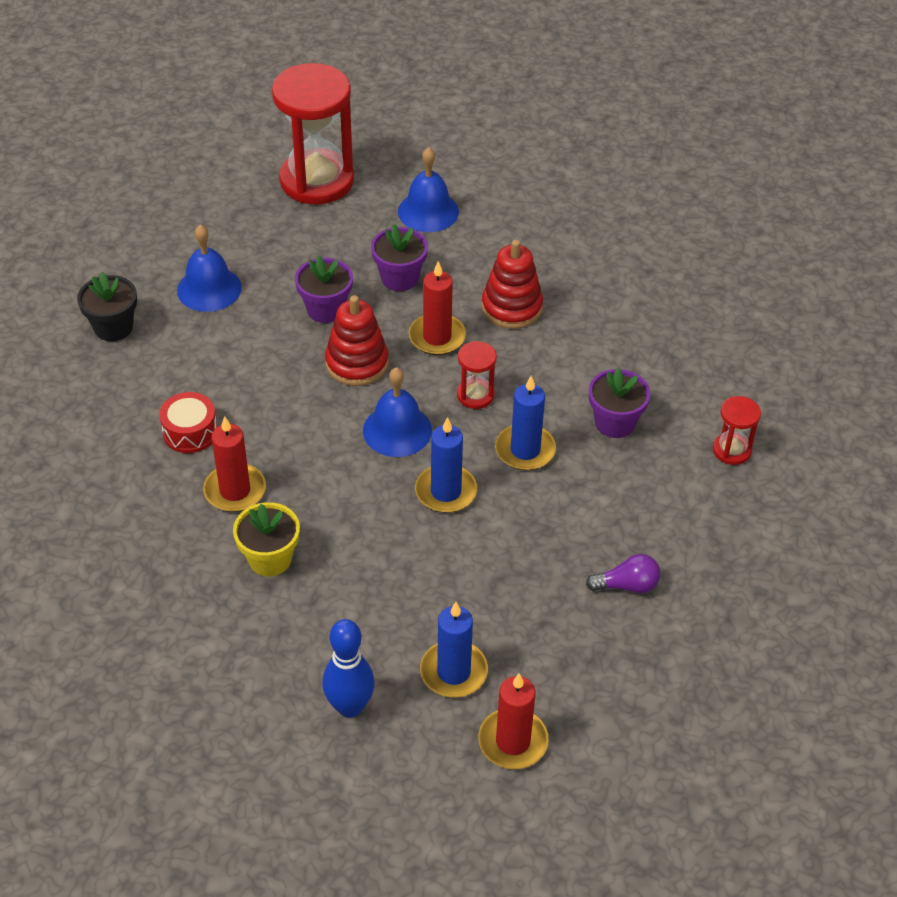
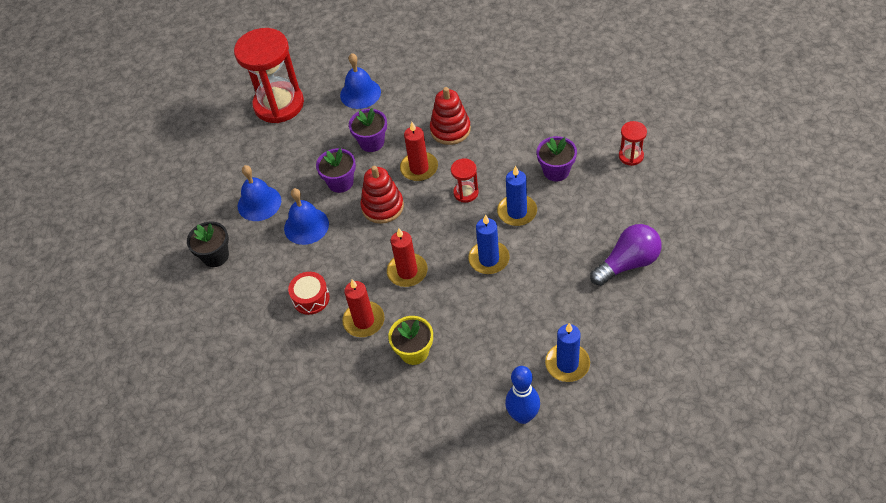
camera: 20 degrees left, 5 degrees up
(397, 430) = (435, 236): blue bell -> blue bell (306, 226)
(513, 741) = (628, 387): red candle -> red candle (407, 271)
(627, 585) = (628, 263): purple light bulb -> purple light bulb, size x1.69

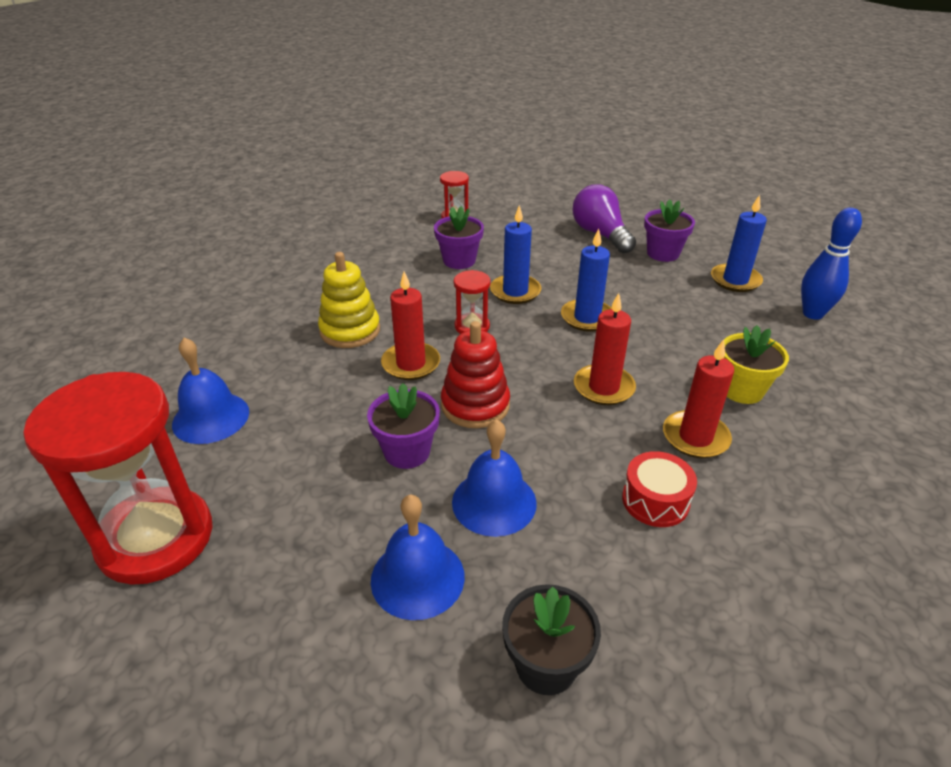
camera: 90 degrees left, 15 degrees down
(372, 142) = (333, 410): purple flower pot -> purple flower pot (663, 253)
(450, 130) = (350, 330): red stacking toy -> yellow stacking toy

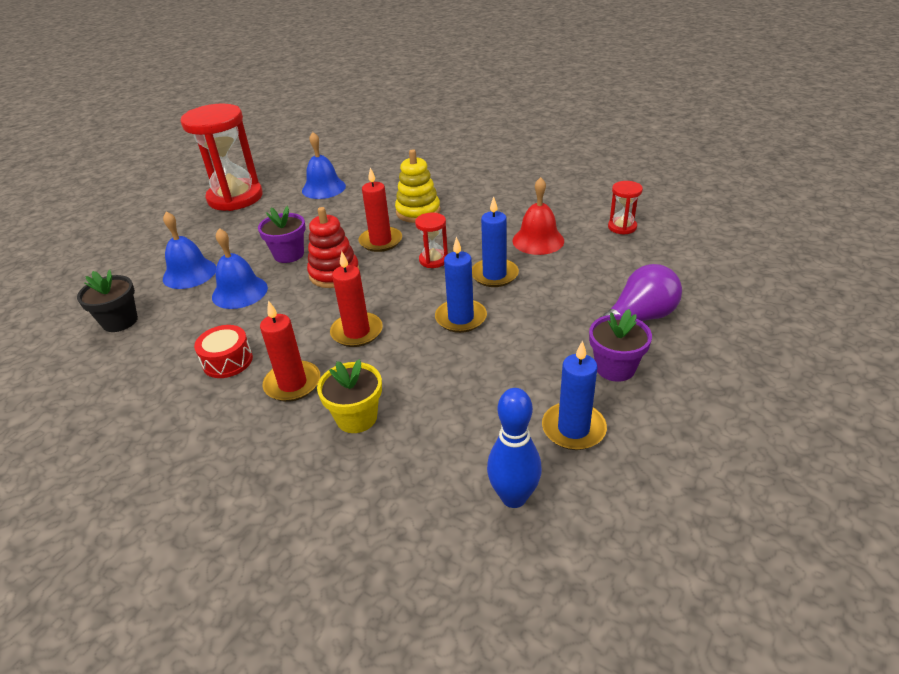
camera: 85 degrees right, 0 degrees up
(459, 261) = (538, 240): purple flower pot -> red bell

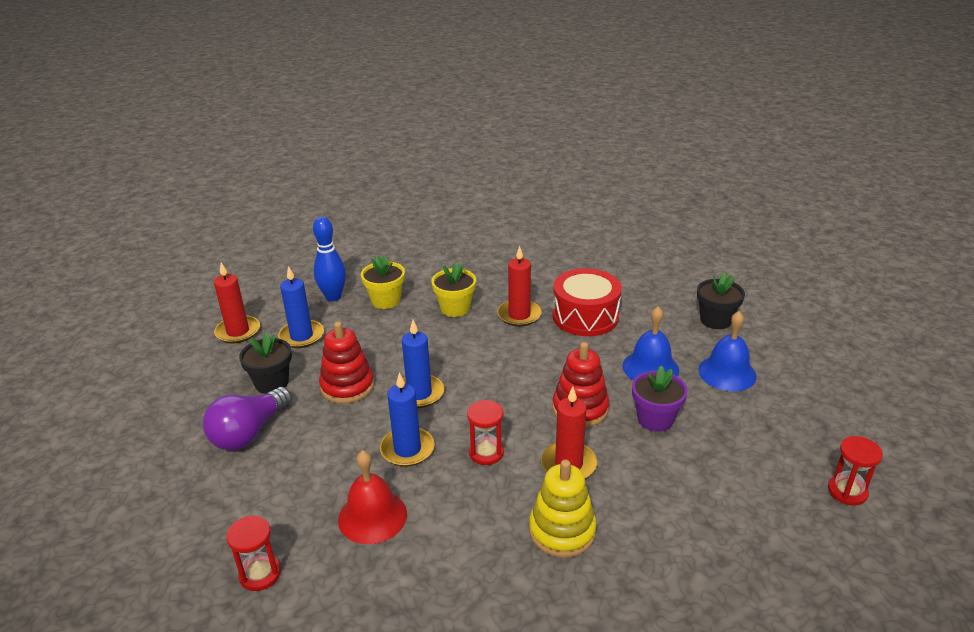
camera: 155 degrees right, 5 degrees down
(227, 361) = (585, 316): red drum -> red drum, size x1.65
(235, 197) = (847, 491): red hourglass -> red hourglass, size x0.45
(323, 188) = (748, 548): blue bell -> none
(357, 332) = (504, 360): red candle -> red candle (238, 331)
(439, 462) = (385, 301): none -> yellow flower pot
(530, 343) = (347, 386): none -> red stacking toy
(615, 368) = (272, 383): purple flower pot -> black flower pot

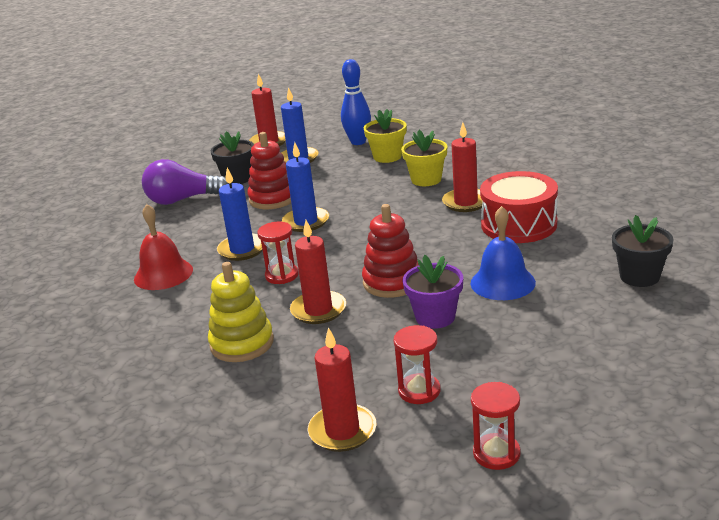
camera: 50 degrees right, 5 degrees down
(260, 574) = (72, 270): red hourglass -> red hourglass (419, 391)
(727, 373) = (566, 318): blue bell -> none
(749, 545) = (342, 431): none -> red candle

